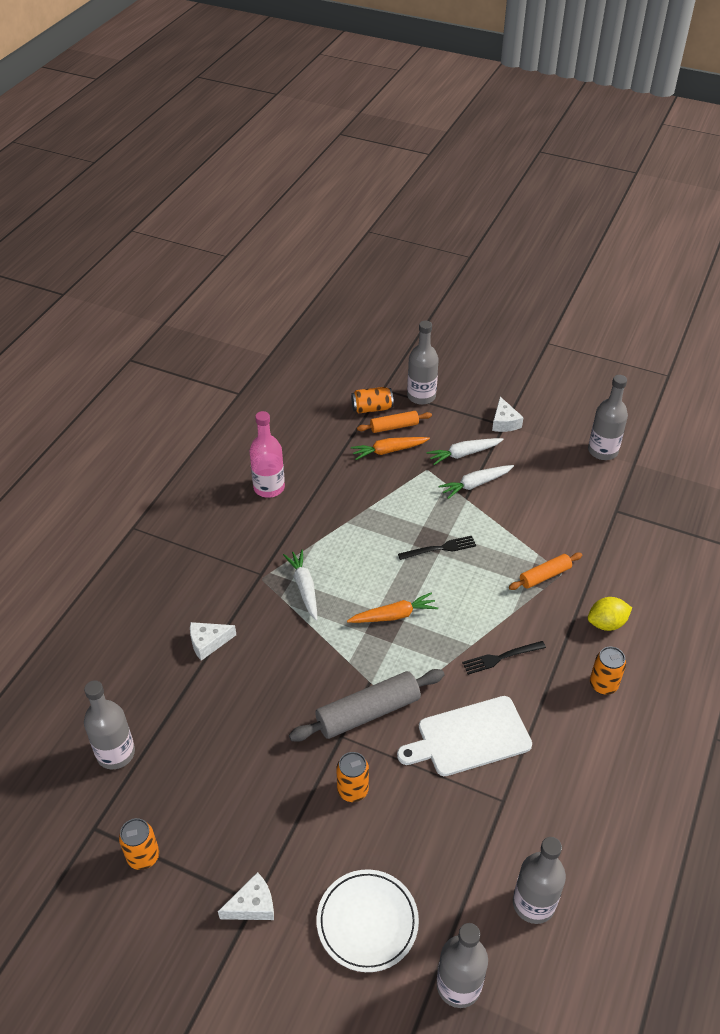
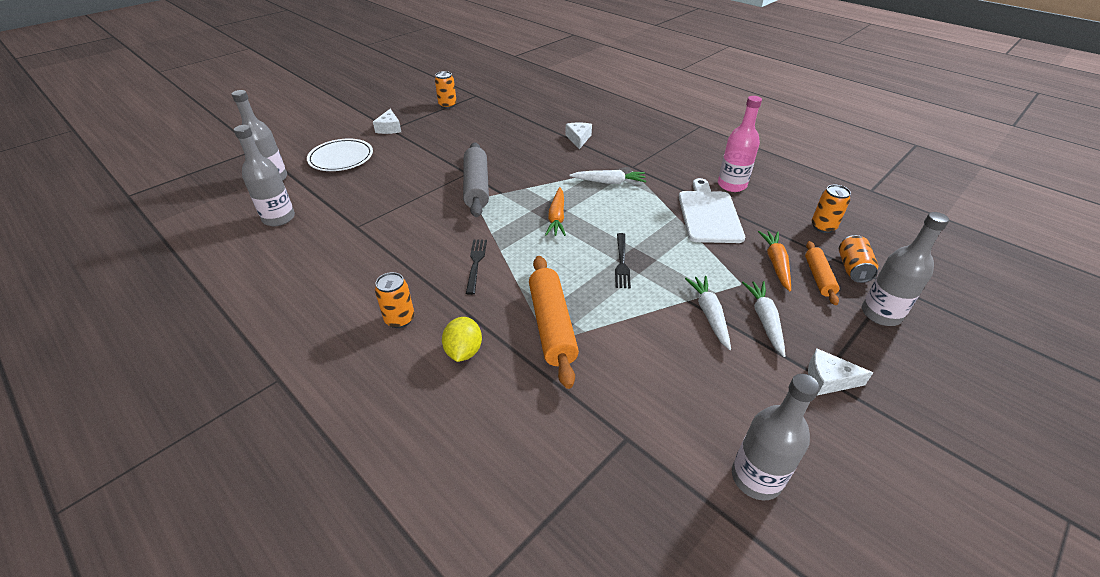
camera: 110 degrees right, 5 degrees down
(115, 753) = (516, 104): grey bottle -> none
(352, 790) = (424, 169): orange can -> orange can (823, 227)
(469, 737) = (418, 225): white cutting board -> white cutting board (709, 214)
(544, 575) = (552, 325): orange rolling pin -> orange rolling pin, size x1.73

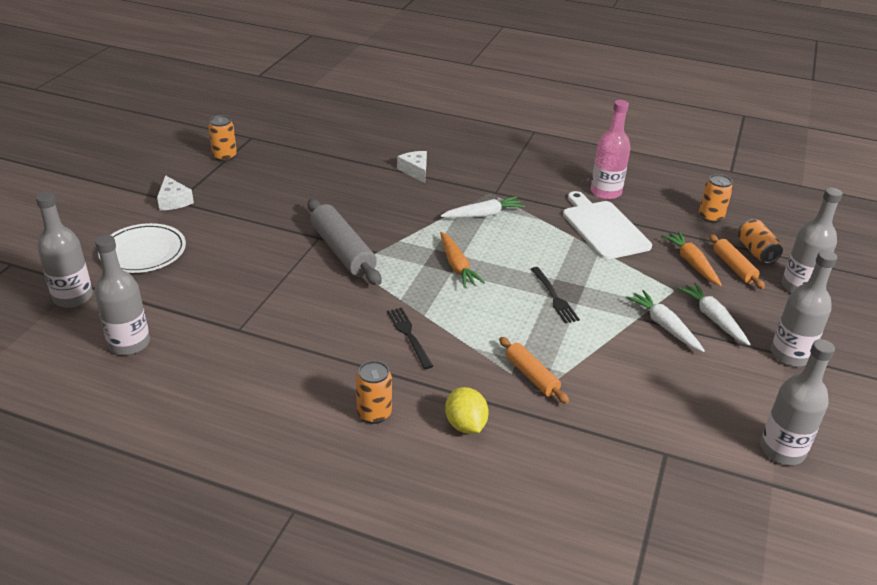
camera: 25 degrees left, 5 degrees down
(552, 325) = (532, 376): orange rolling pin -> orange rolling pin, size x0.58
(828, 379) = (790, 355): white cheese -> grey bottle

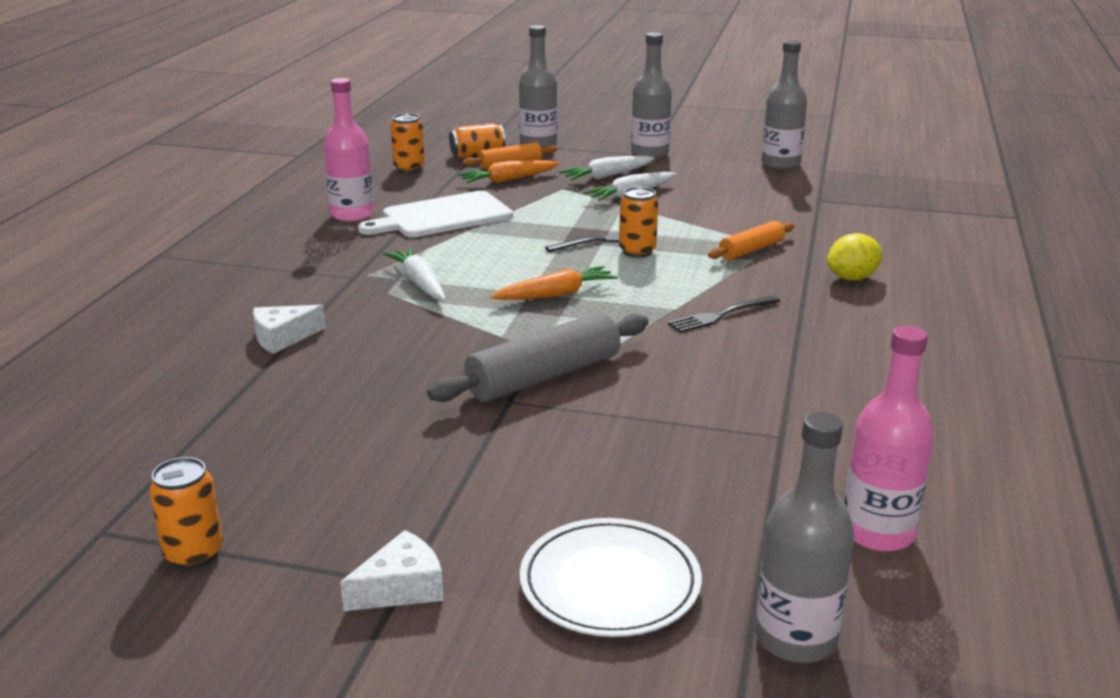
camera: 95 degrees left, 10 degrees down
(129, 343) = (878, 532): grey bottle -> pink bottle
(374, 413) = (874, 325): orange can -> orange can (637, 251)

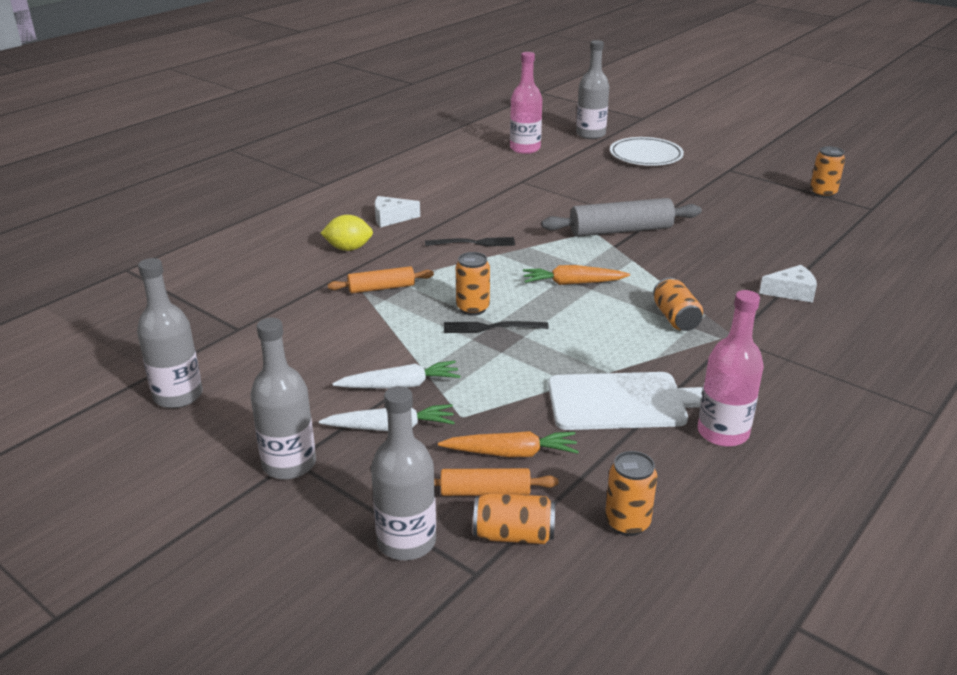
camera: 155 degrees left, 5 degrees up
(401, 588) = (730, 168): white cheese -> white cheese (391, 218)
(419, 283) = (675, 318): white carrot -> orange can

